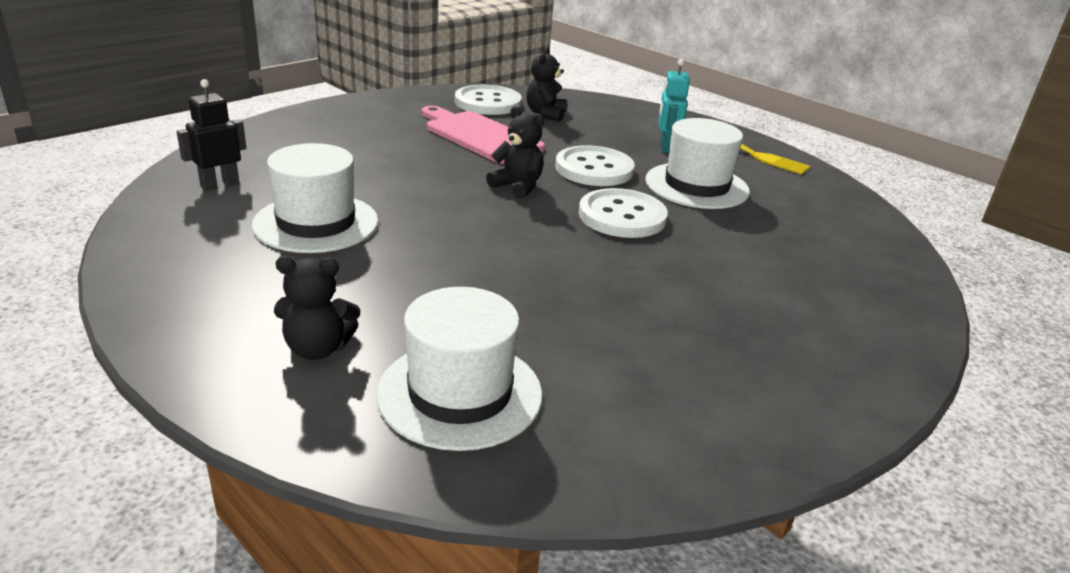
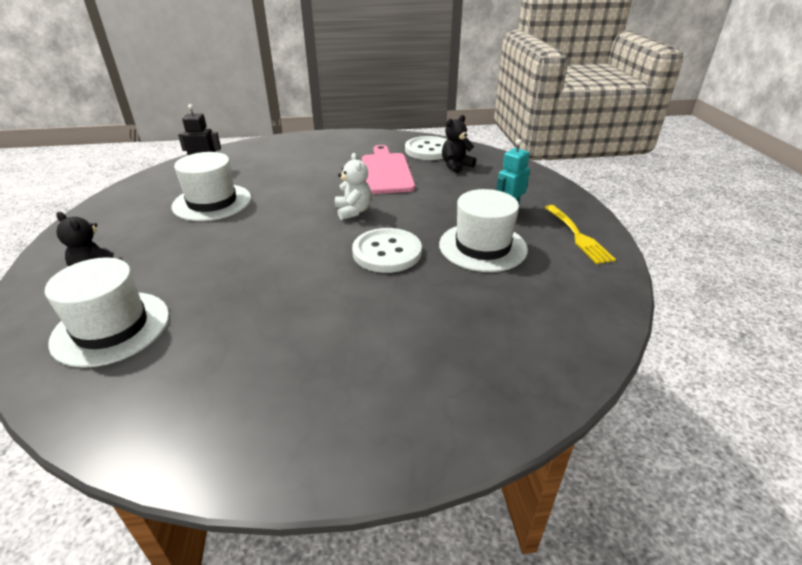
camera: 40 degrees right, 5 degrees up
(517, 186) = (353, 211): black teddy bear -> white teddy bear
(594, 169) = (425, 213): white button -> none

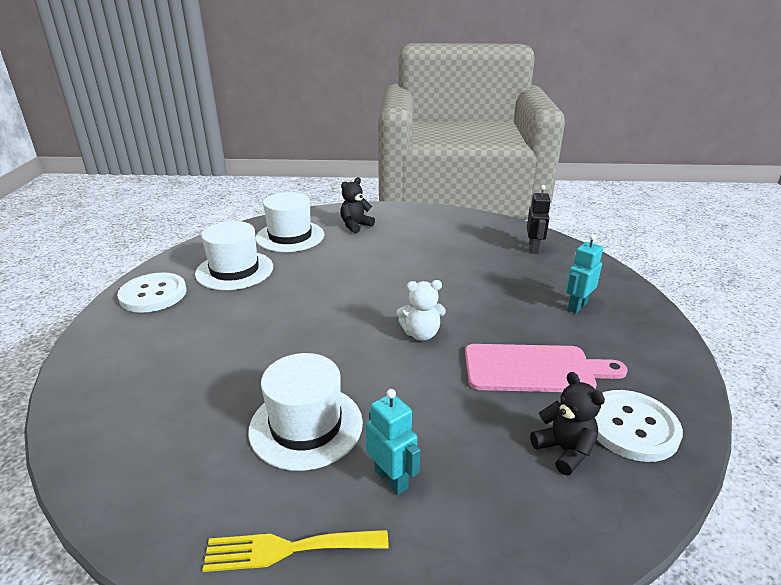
camera: 100 degrees right, 5 degrees down
(212, 202) = (456, 256): white hat -> white hat (234, 270)
(306, 157) = (577, 306): none -> turquoise robot
(387, 252) = (326, 349): white button -> white button (153, 294)

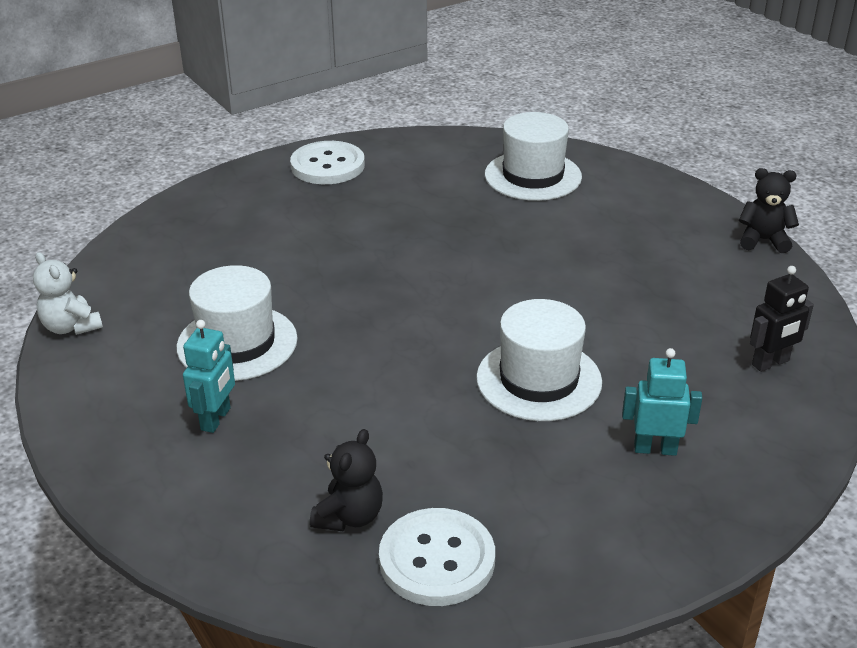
camera: 55 degrees right, 5 degrees up
(234, 270) = (420, 182): white hat -> white hat (538, 380)
(287, 549) = (104, 398): yellow fork -> none
(355, 226) = (622, 203): black teddy bear -> black teddy bear (763, 240)
(421, 334) = (446, 349): white teddy bear -> white teddy bear (71, 327)
(534, 369) = (470, 454): pink cutting board -> none

